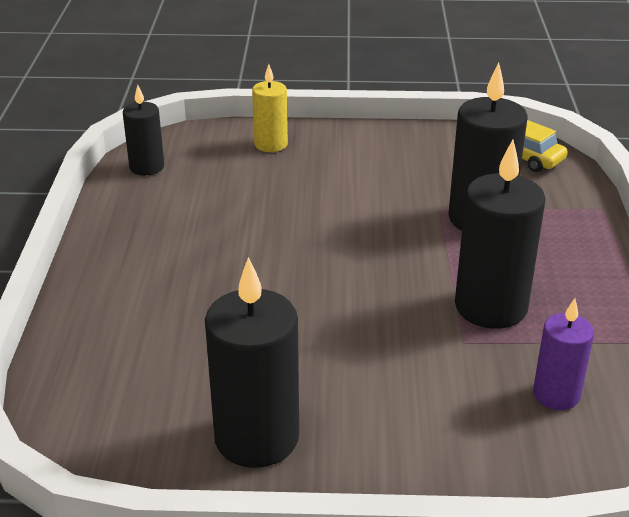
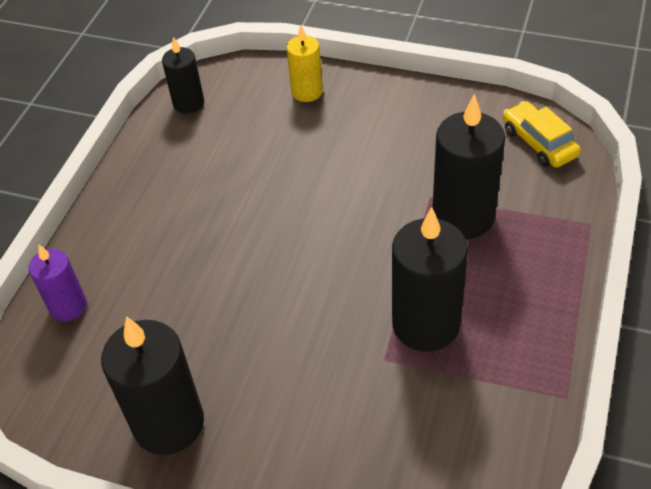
camera: 20 degrees right, 15 degrees up
(556, 394) = (440, 436): purple candle -> purple candle (68, 306)

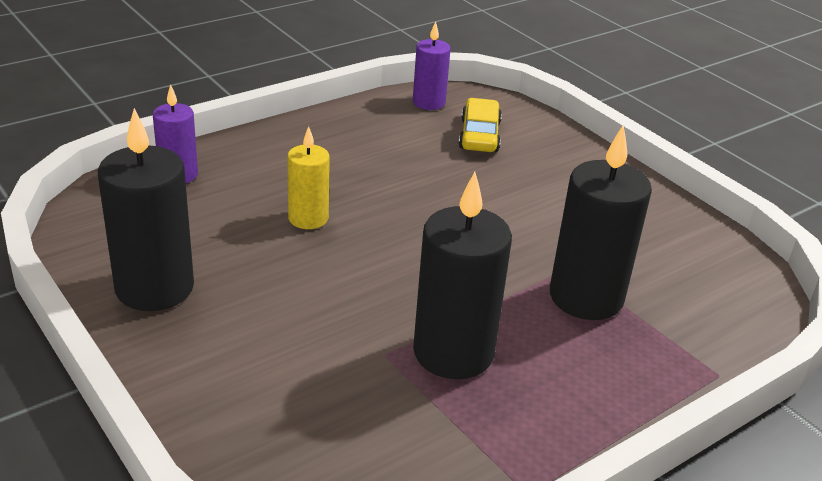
camera: 30 degrees right, 15 degrees down
(188, 103) = (428, 102): black candle -> purple candle
(307, 92) = (540, 142): yellow candle -> yellow candle (308, 218)
(539, 142) = (734, 285): yellow car -> yellow car (479, 135)

